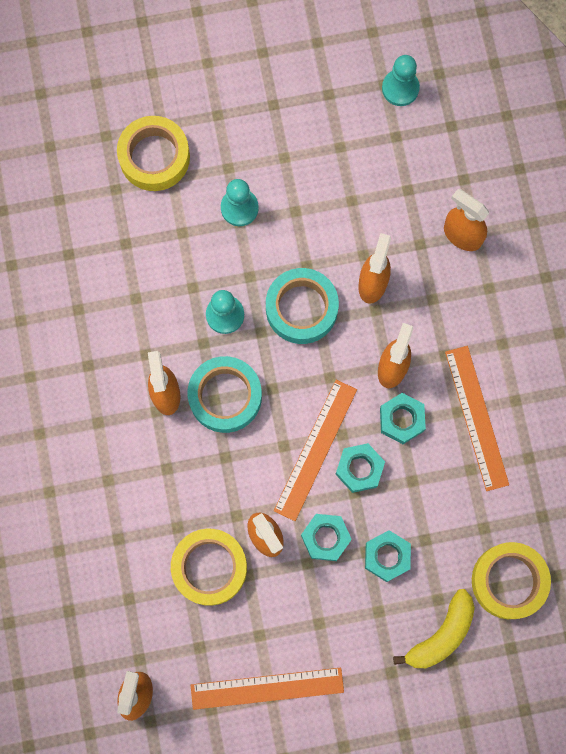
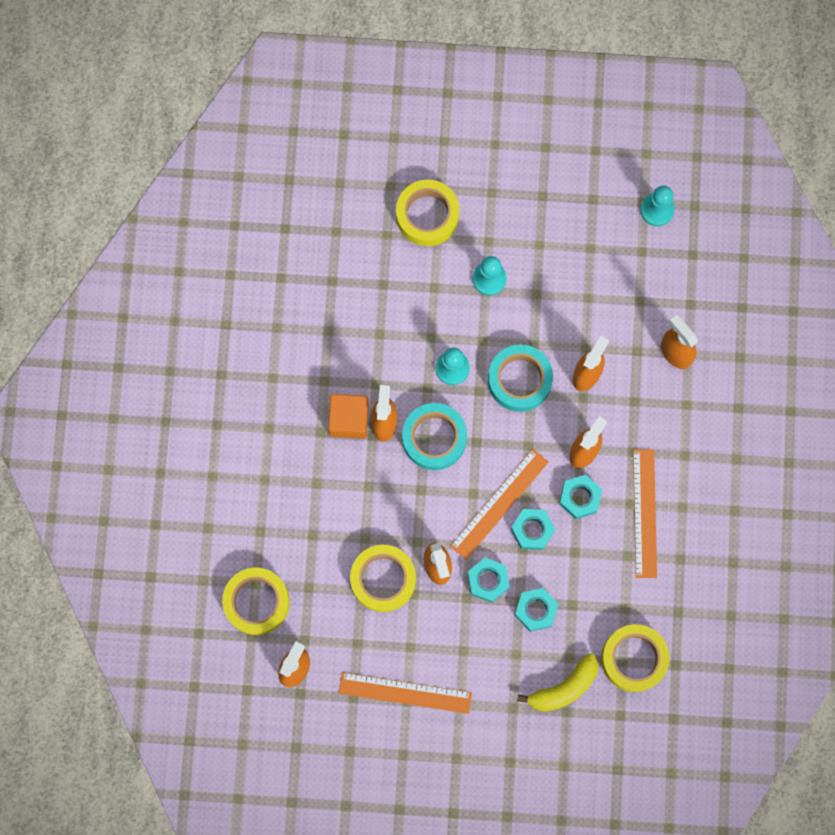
camera: 15 degrees right, 0 degrees up
(75, 631) = (256, 602): none -> yellow tape
(126, 401) = (349, 419): none -> orange cube

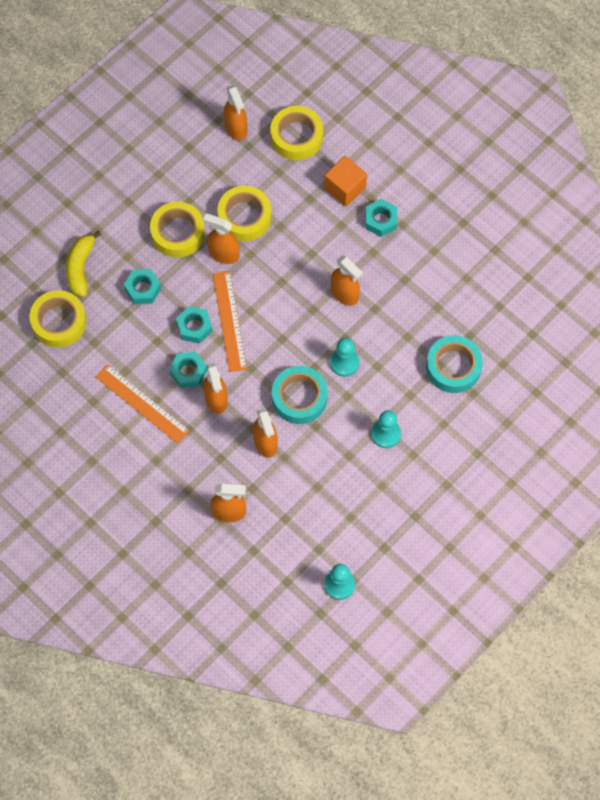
camera: 130 degrees right, 10 degrees down
(349, 419) = (365, 274): orange cube -> orange cube (345, 188)
(405, 692) = (164, 177): orange ruler -> none
(427, 215) = (465, 430): yellow tape -> yellow tape (178, 233)
(434, 438) = (307, 315): turquoise tape -> turquoise tape (453, 367)
(488, 581) = (187, 276): turquoise nut -> turquoise nut (380, 220)

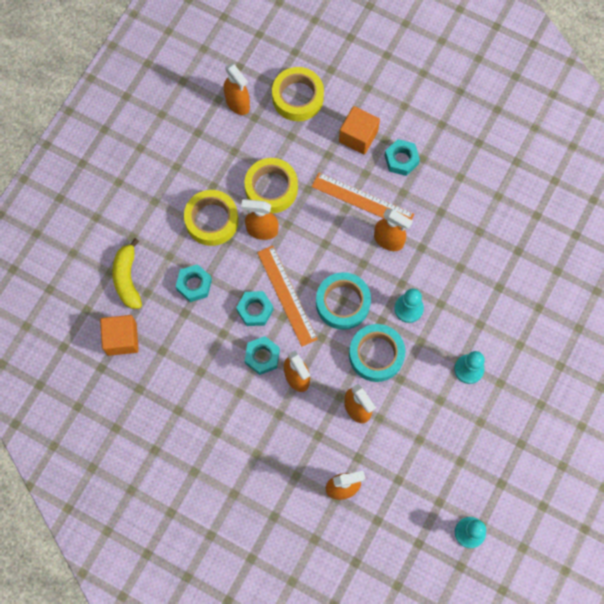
camera: 15 degrees left, 5 degrees up
(59, 322) = (122, 339): yellow tape -> orange cube
(142, 403) = (226, 400): orange ruler -> orange ruler (362, 200)
(453, 367) = (512, 286): turquoise tape -> turquoise tape (343, 303)

